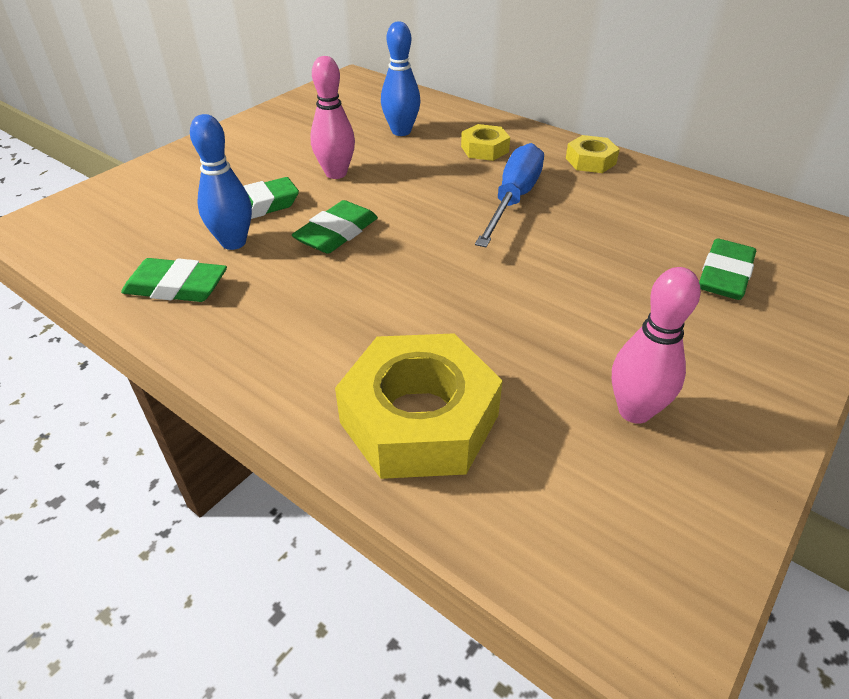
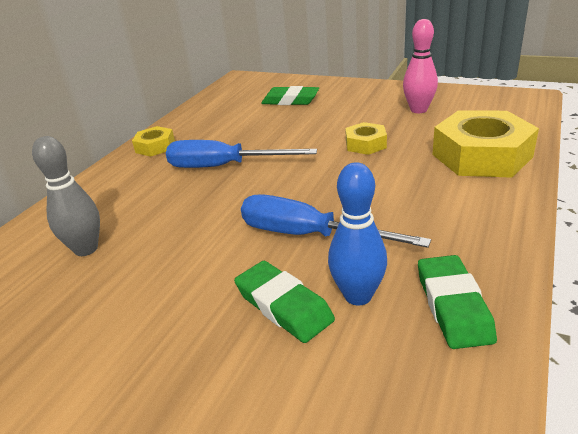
camera: 100 degrees left, 10 degrees down
(336, 173) = (192, 268): pink bowling pin -> none
(337, 233) = (309, 235): green eraser -> blue screwdriver
(401, 131) = (86, 249): blue bowling pin -> grey bowling pin
(484, 149) = (133, 193): yellow nut -> yellow nut (365, 144)

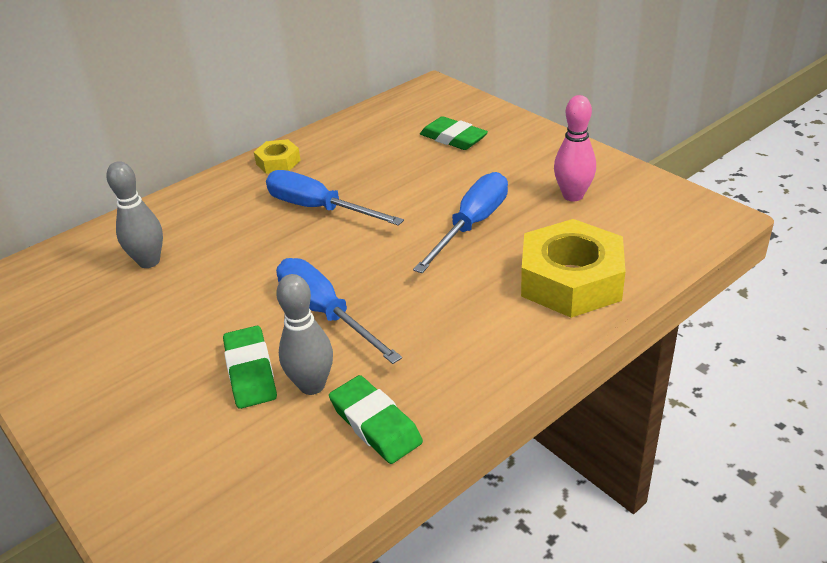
camera: 25 degrees right, 5 degrees up
(358, 296) = (312, 385): blue bowling pin -> grey bowling pin
(365, 144) = (471, 225): yellow nut -> blue screwdriver
(453, 306) = (375, 424): green eraser -> green eraser turned 60 degrees counterclockwise

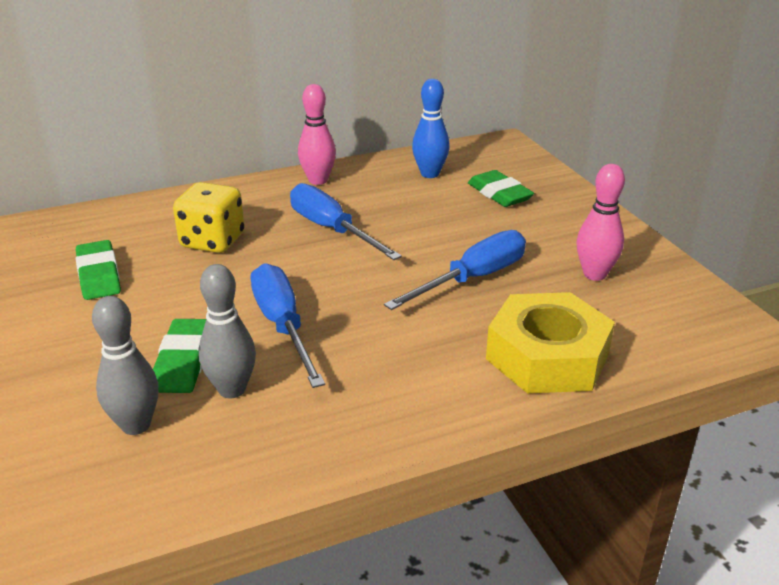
camera: 15 degrees right, 5 degrees down
(149, 261) = (152, 241): grey bowling pin -> grey bowling pin (136, 425)
(210, 247) = (212, 241): none -> yellow dice
(278, 162) = (318, 180): yellow nut -> pink bowling pin
(375, 424) = (270, 443): green eraser -> green eraser (99, 275)
(380, 132) = (430, 174): none -> blue bowling pin

